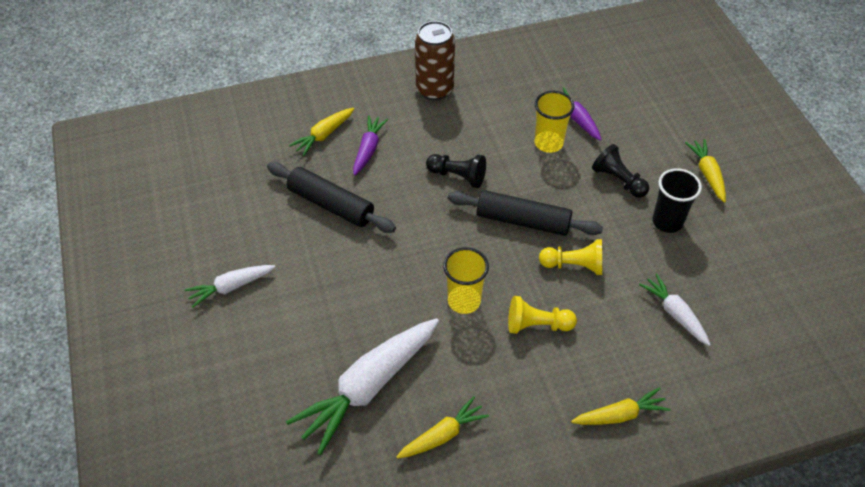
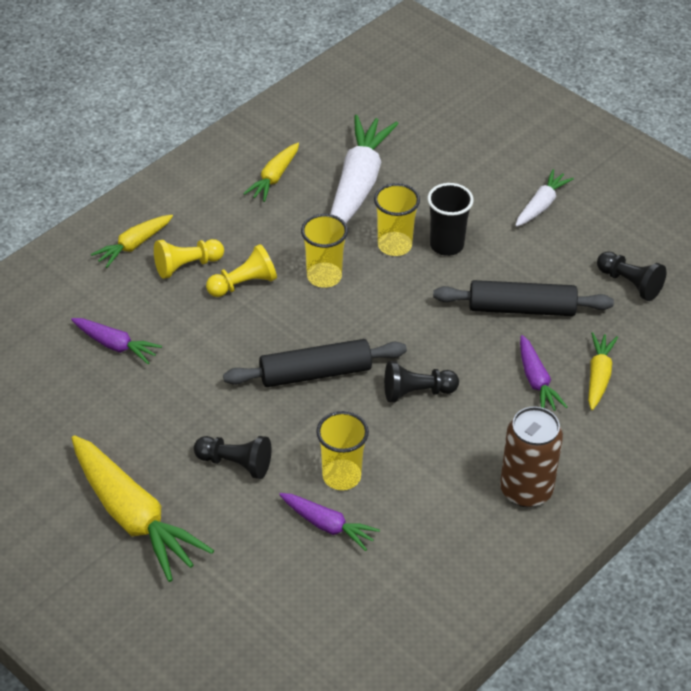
camera: 150 degrees right, 5 degrees down
(234, 189) = (630, 283): none -> black pawn
(384, 304) = (394, 245): none -> yellow cup
(574, 265) = (237, 350): yellow pawn -> yellow pawn (187, 266)
(667, 222) = (159, 436): black cup -> black cup (446, 245)
(675, 313) = (115, 345): white carrot -> purple carrot
(707, 174) = (133, 517): yellow carrot -> yellow carrot, size x1.89

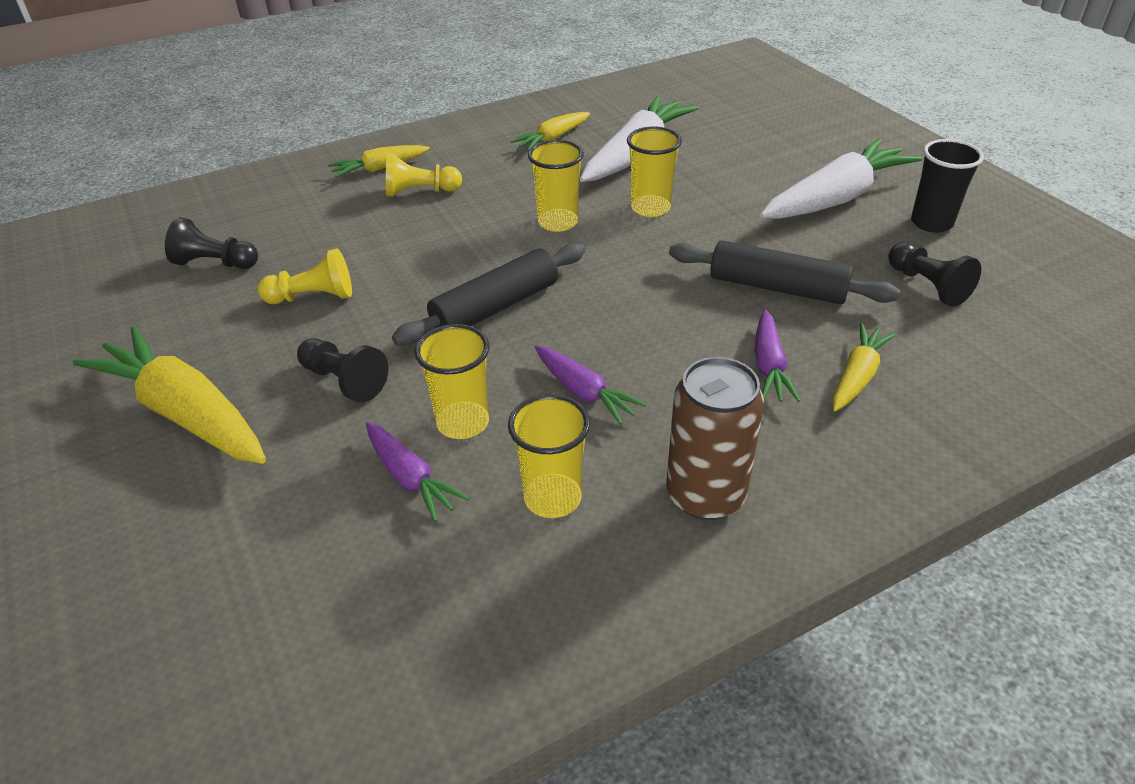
camera: 20 degrees right, 5 degrees down
(115, 345) = (299, 244): purple carrot -> purple carrot (584, 392)
(133, 517) = (186, 413): yellow carrot -> yellow carrot turned 150 degrees clockwise
(243, 284) = (468, 215): yellow pawn -> yellow pawn (313, 297)
(315, 373) = (495, 307): black rolling pin -> black rolling pin turned 45 degrees counterclockwise
(417, 392) = (607, 349): black pawn -> black pawn (215, 263)
(429, 516) = (552, 498): none -> yellow cup
(446, 245) = (710, 216): black cup -> black cup (931, 223)
(541, 205) = (836, 198): white carrot -> white carrot, size x1.89

